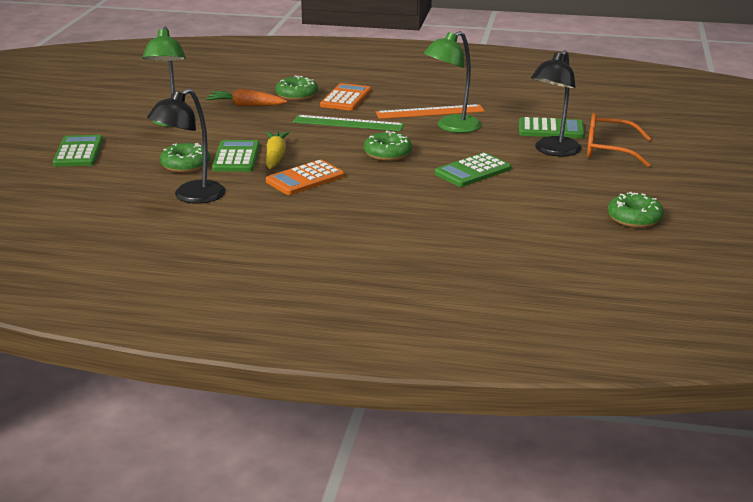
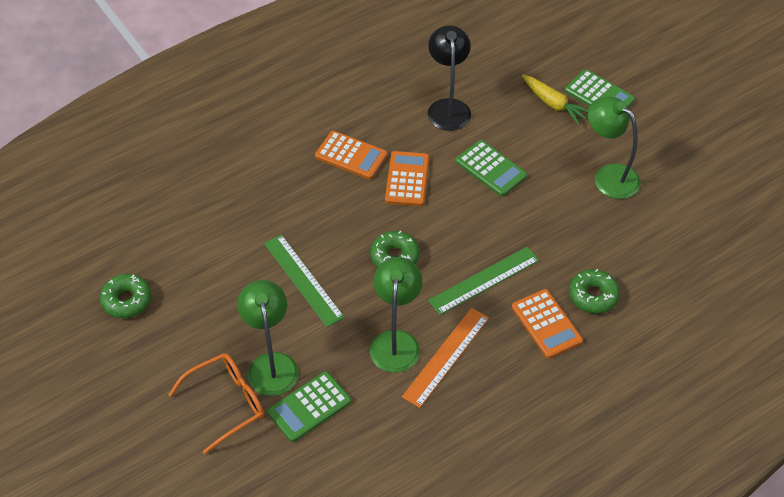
camera: 135 degrees right, 25 degrees up
(185, 165) = (508, 134): green donut -> none
(246, 105) = (602, 244): orange carrot -> none
(275, 157) = (466, 190): yellow carrot -> yellow carrot (553, 104)
(322, 208) = (351, 156): none -> orange calculator
(472, 171) = (303, 280): green calculator -> green ruler
(553, 151) = (271, 364): black lamp -> green lamp

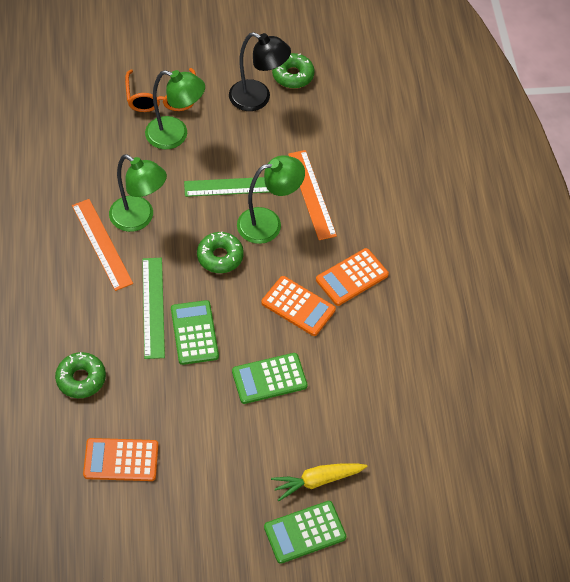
camera: 115 degrees right, 5 degrees up
(277, 220) = (311, 194): none -> orange ruler
(309, 407) = (123, 142): green calculator -> green calculator (194, 333)
(448, 107) = (367, 384): black lamp -> black lamp (258, 99)
(546, 324) = (80, 328): orange calculator -> orange calculator (121, 460)
(609, 176) = (198, 474): green lamp -> green lamp (268, 223)

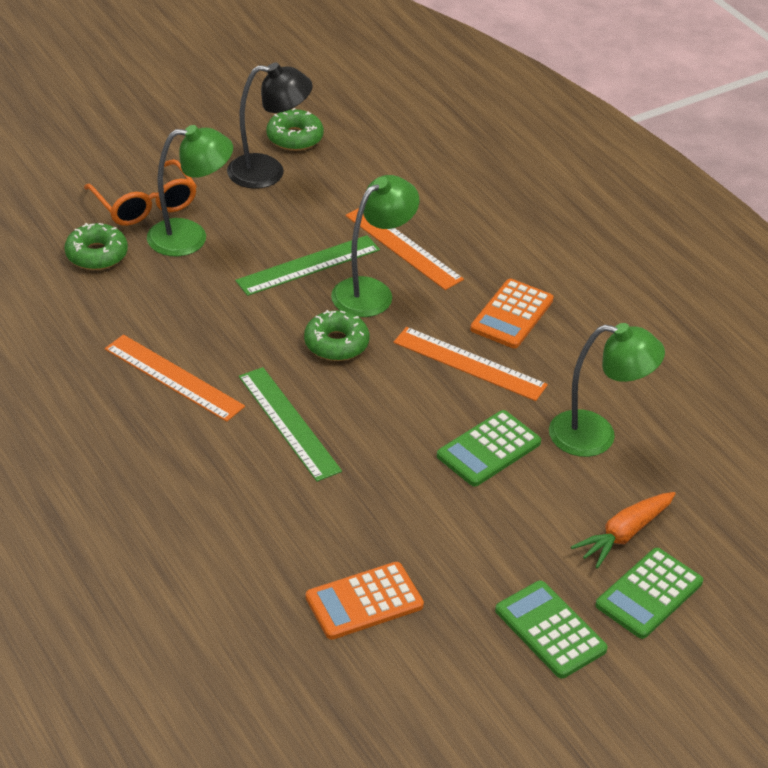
camera: 25 degrees left, 15 degrees down
(81, 379) = (248, 531): green donut -> green donut (96, 254)
(139, 219) = (204, 336): green lamp -> green lamp (596, 436)
(194, 333) = (361, 433): green calculator -> green calculator (550, 630)
(298, 306) = (469, 364): orange calculator -> orange ruler
(317, 481) = (624, 534): yellow carrot -> orange carrot

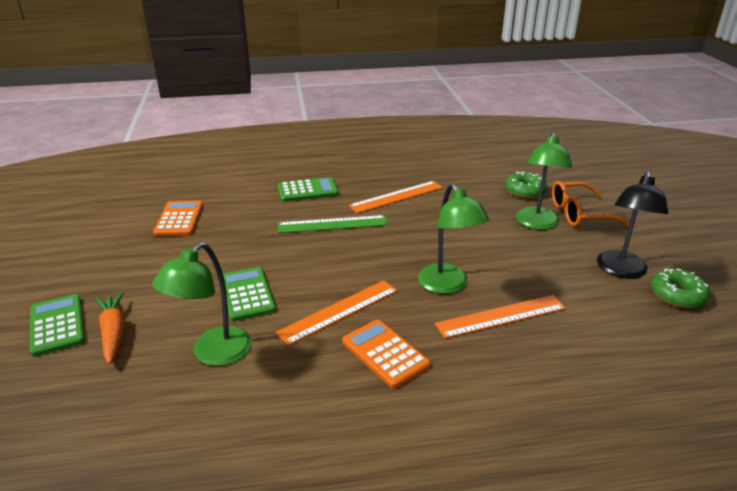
camera: 115 degrees right, 10 degrees down
(308, 265) = (490, 264): green ruler -> none
(336, 344) = (396, 257): green donut -> none
(550, 630) = (86, 274): green calculator -> green calculator (308, 190)

